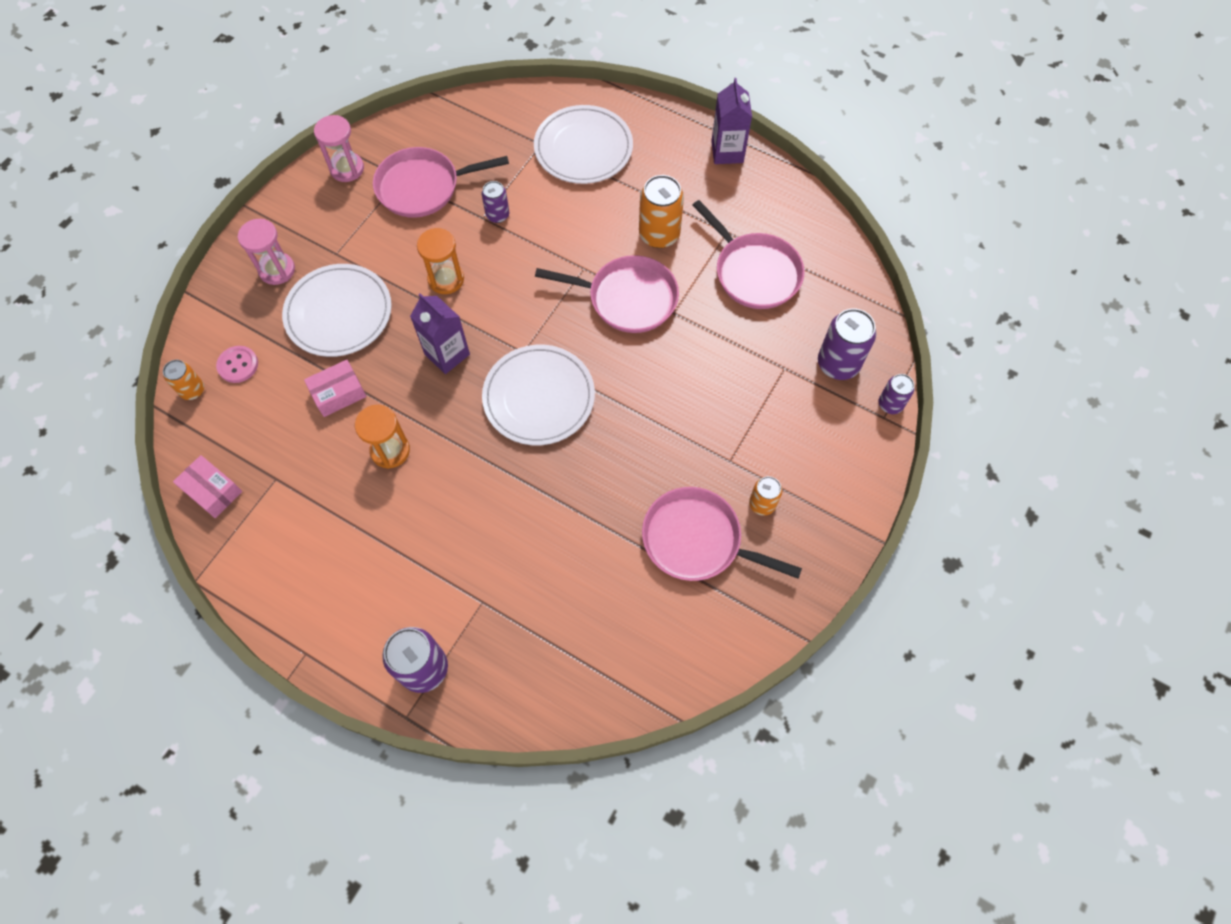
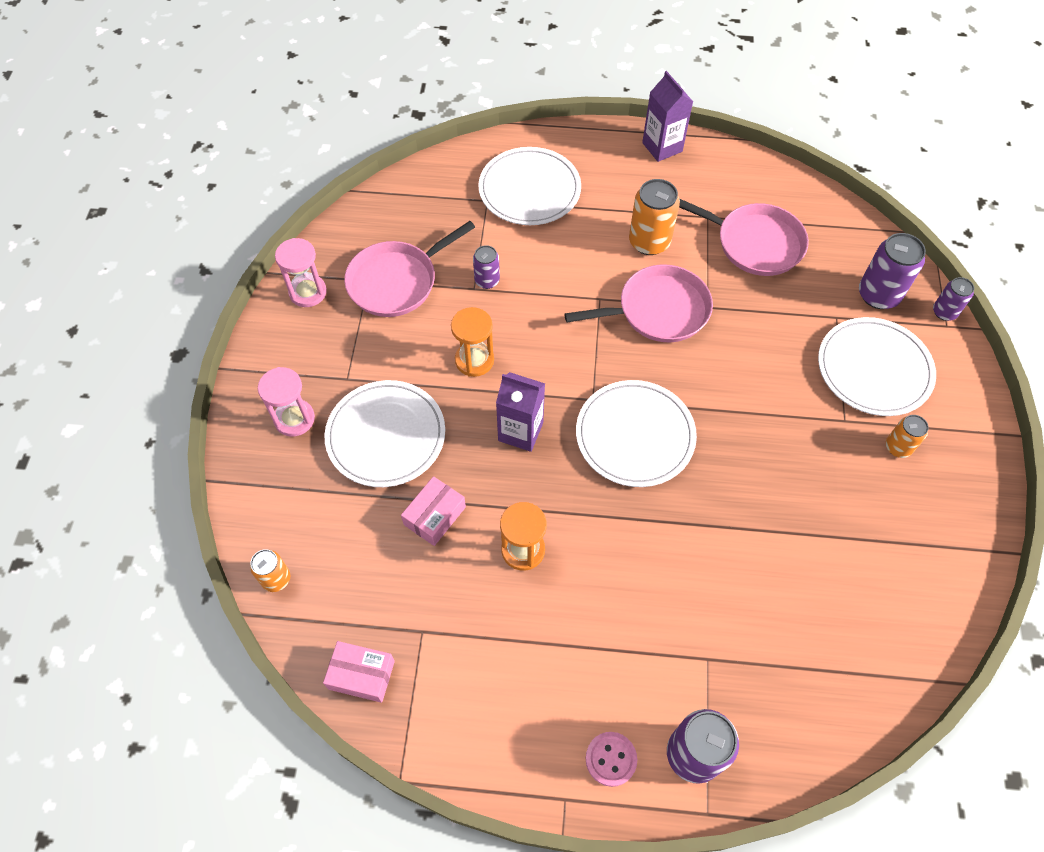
camera: 25 degrees left, 5 degrees down
(238, 365) = (310, 532): pink button -> pink button (611, 759)
(696, 540) = (864, 506): pink pan -> none
(787, 428) = (874, 369): none -> white plate

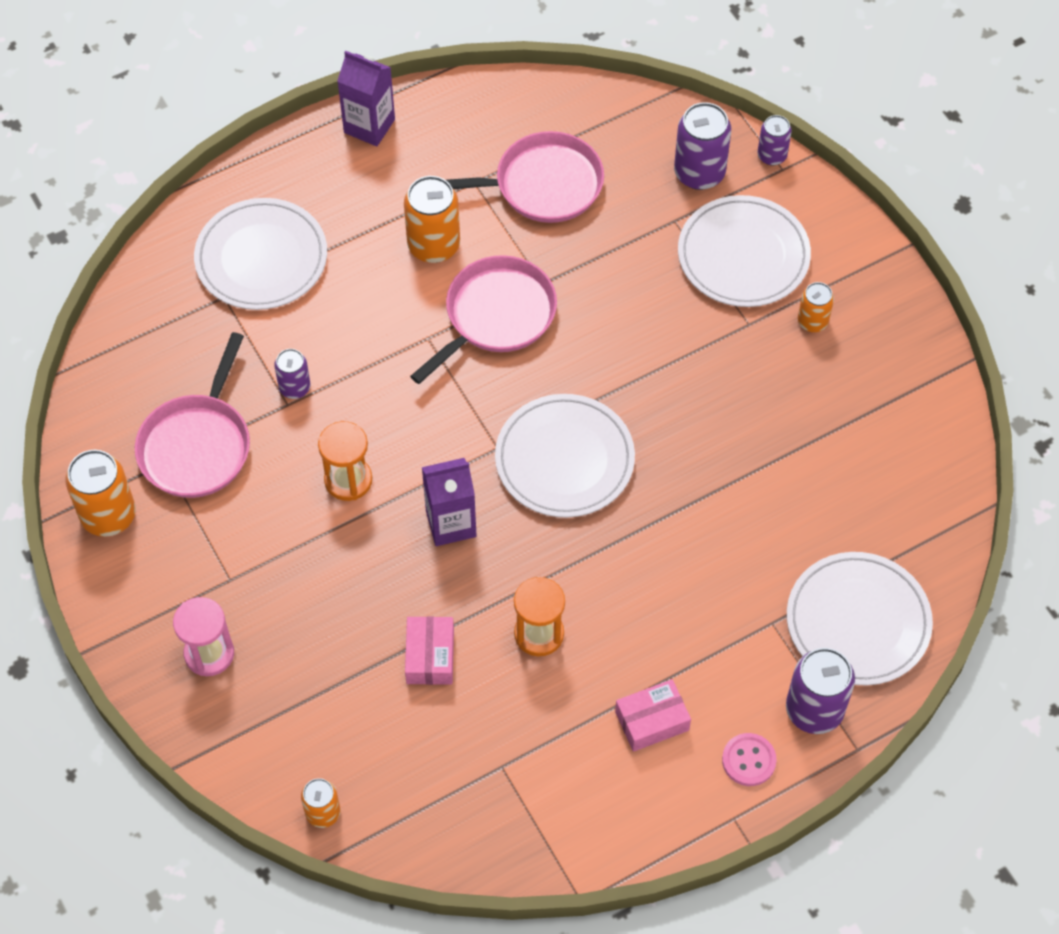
camera: 35 degrees left, 0 degrees up
(308, 292) = (108, 515): pink hourglass -> orange can
(361, 675) = (476, 840): pink box -> pink box (652, 721)
(386, 436) = (319, 611): white plate -> white plate (858, 621)

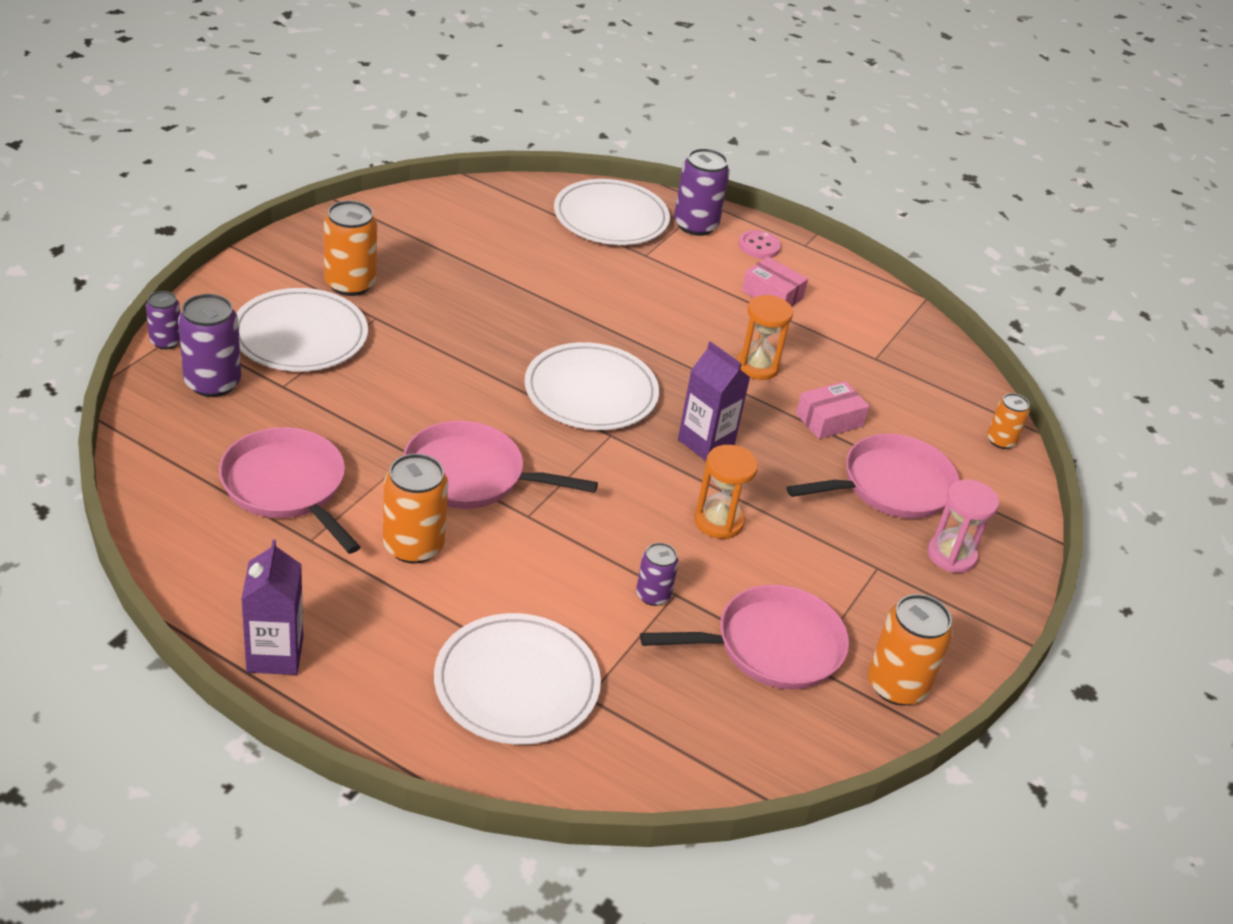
camera: 125 degrees left, 20 degrees down
(317, 658) = (891, 486): none -> pink pan
(812, 321) = (350, 284): orange can -> orange can, size x1.71

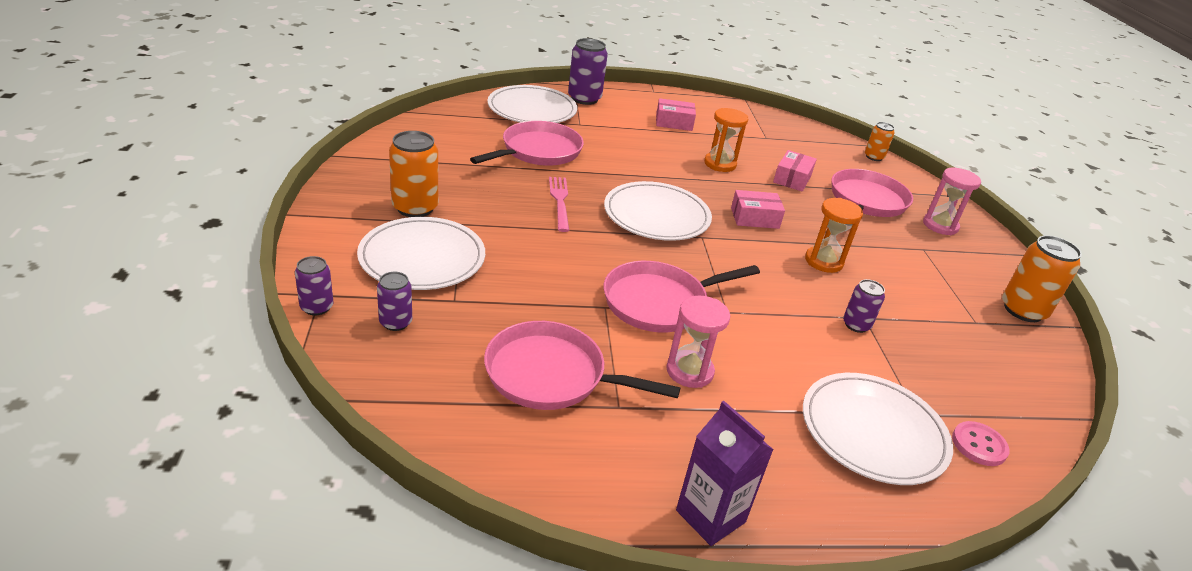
camera: 35 degrees left, 5 degrees down
(212, 382) = (395, 322): purple can -> purple can, size x0.58
(413, 546) = (689, 371): orange can -> pink hourglass
(504, 334) = (559, 201): none -> pink fork
(706, 442) = (754, 218): purple carton -> pink box
(759, 246) = (632, 99): pink button -> pink button (979, 445)
(772, 646) = (947, 321): pink pan -> pink pan (538, 151)

